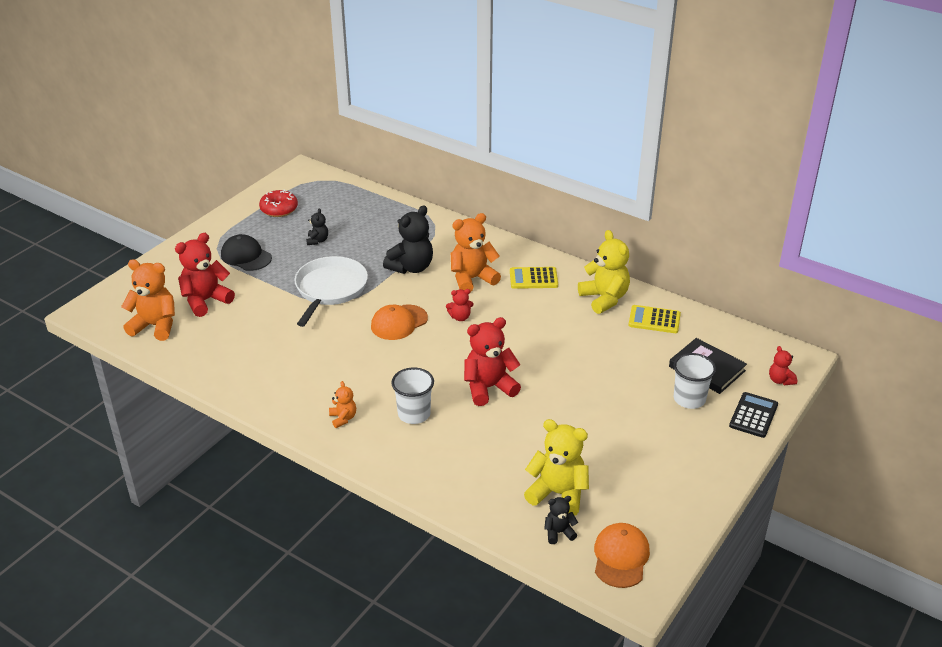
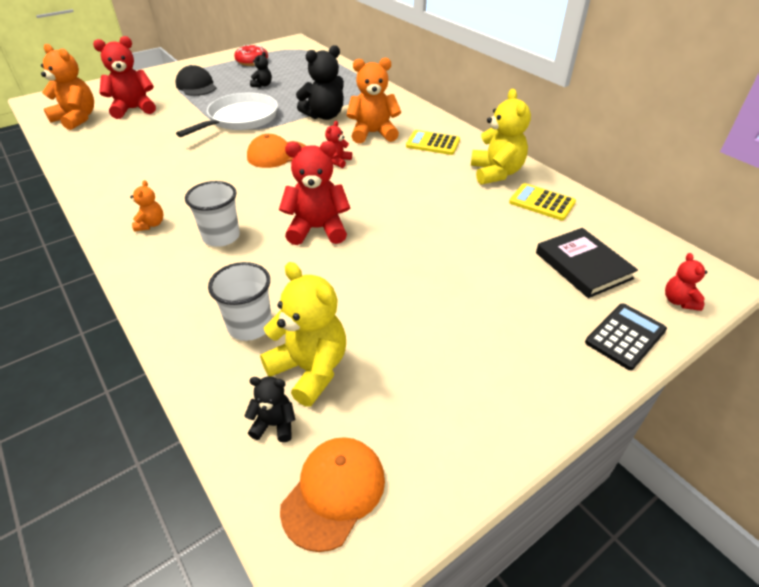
camera: 20 degrees right, 5 degrees up
(460, 317) = (338, 161): red teddy bear -> red teddy bear turned 105 degrees clockwise
(689, 399) = (544, 295): white cup -> white cup (250, 326)

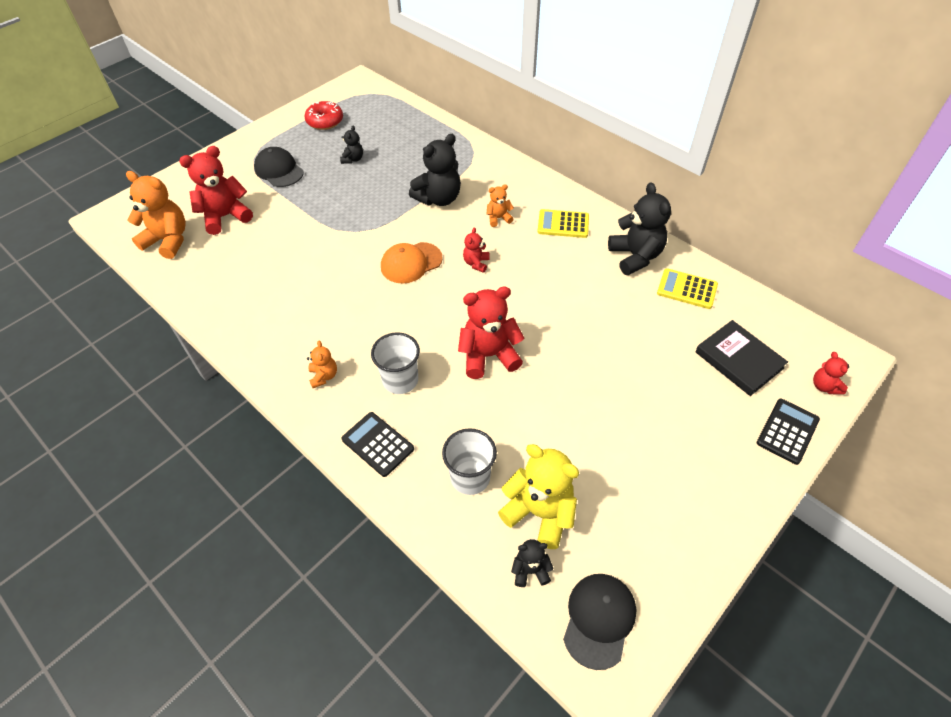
camera: 10 degrees left, 10 degrees up
(171, 284) = (378, 444): none -> black calculator
(240, 119) = (351, 216): white pan -> none
(334, 492) = (599, 620): orange cap -> black cap
(373, 133) = (498, 218): orange teddy bear -> orange teddy bear, size x0.51
(496, 173) = (635, 256): yellow teddy bear -> black teddy bear

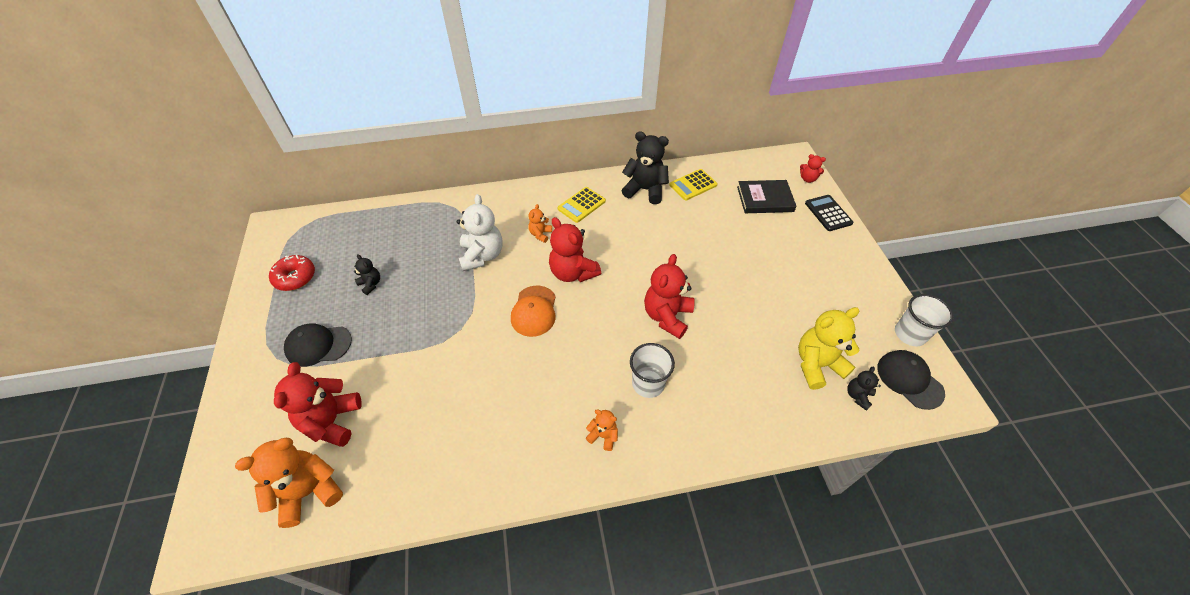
camera: 55 degrees left, 0 degrees up
(378, 444) = (699, 432): black calculator -> none
(438, 198) = (482, 255): black teddy bear -> white teddy bear
(470, 477) = (765, 388): white cup -> white cup (909, 334)
(476, 263) = (573, 272): red teddy bear -> red teddy bear, size x1.97

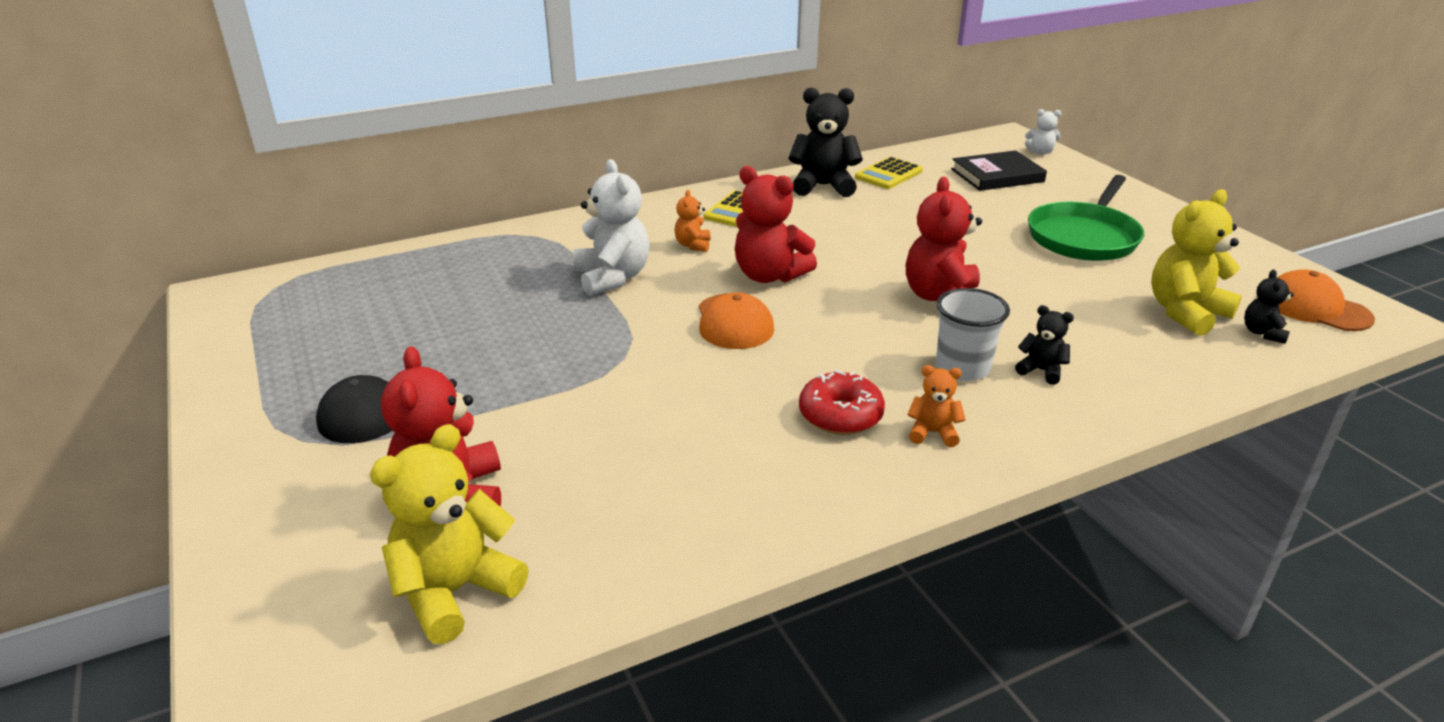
camera: 15 degrees left, 20 degrees down
(295, 277) = (292, 343): red donut -> red donut (840, 415)
(309, 491) = (455, 591): orange teddy bear -> yellow teddy bear
(371, 284) = (437, 332): black teddy bear -> black teddy bear (1041, 371)
(790, 275) = (1084, 237): none -> green pan
(807, 179) = (1040, 152): red teddy bear -> white teddy bear
(828, 213) = (1090, 178): black calculator -> none
(909, 334) = (1281, 267): white cup -> none
(909, 380) = (1315, 308): black cap -> orange cap

